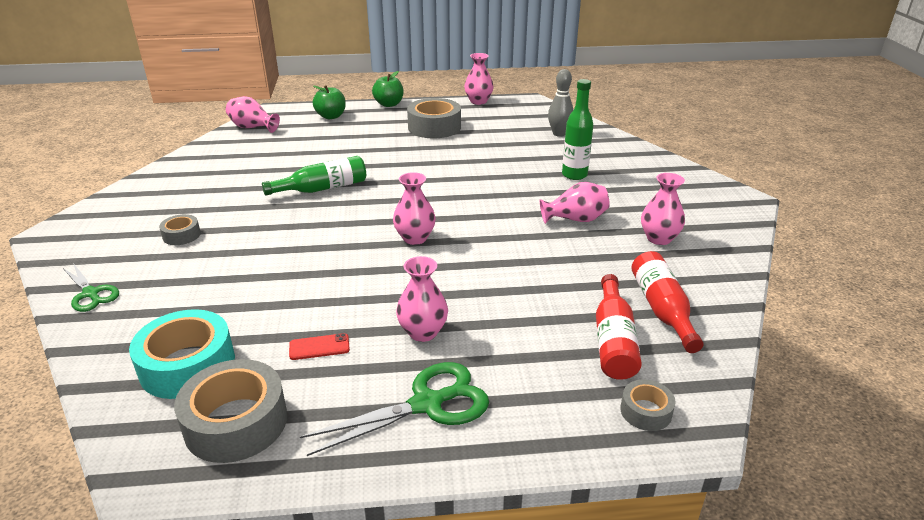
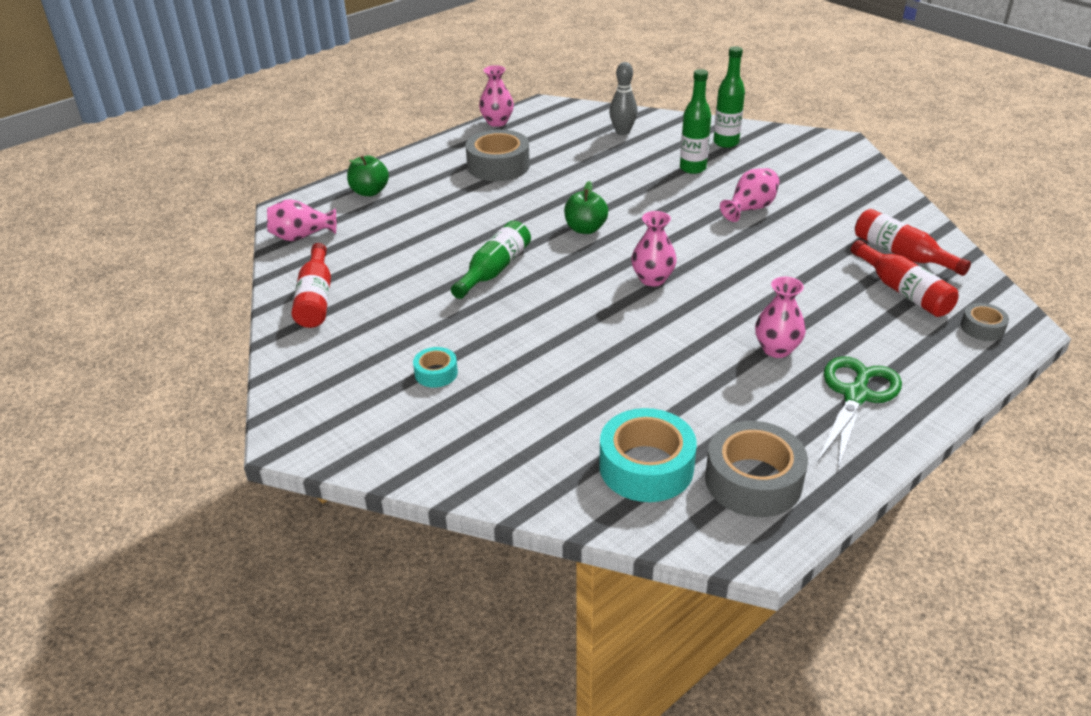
camera: 35 degrees left, 5 degrees up
(91, 294) = (449, 463): green scissors -> none
(181, 235) = (436, 373): grey tape -> turquoise tape
(199, 164) = (316, 298): none -> red bottle
(319, 347) = (722, 399): red phone -> none
(389, 104) = (410, 156): green apple -> green apple (585, 229)
(632, 166) = (726, 143): none -> green bottle
(659, 238) = (828, 199): pink vase -> none

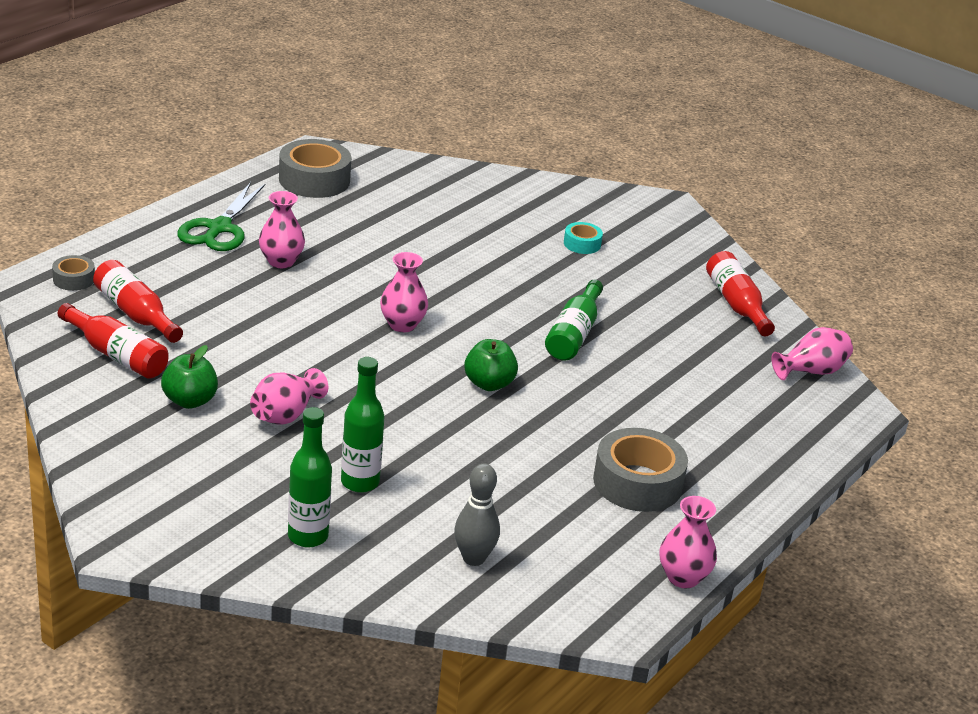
camera: 165 degrees right, 5 degrees down
(369, 192) = (782, 435): green apple -> green apple (190, 401)
(646, 467) = (393, 187): turquoise tape -> none

